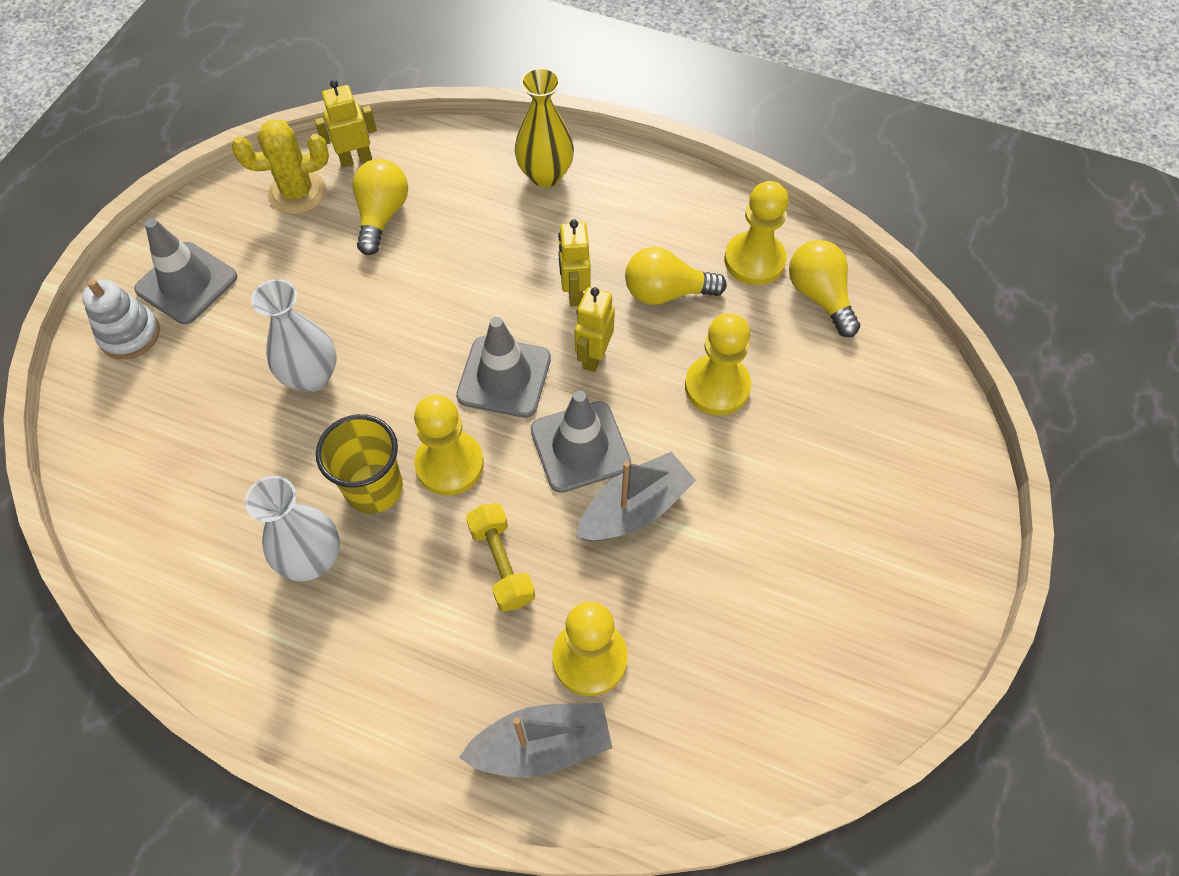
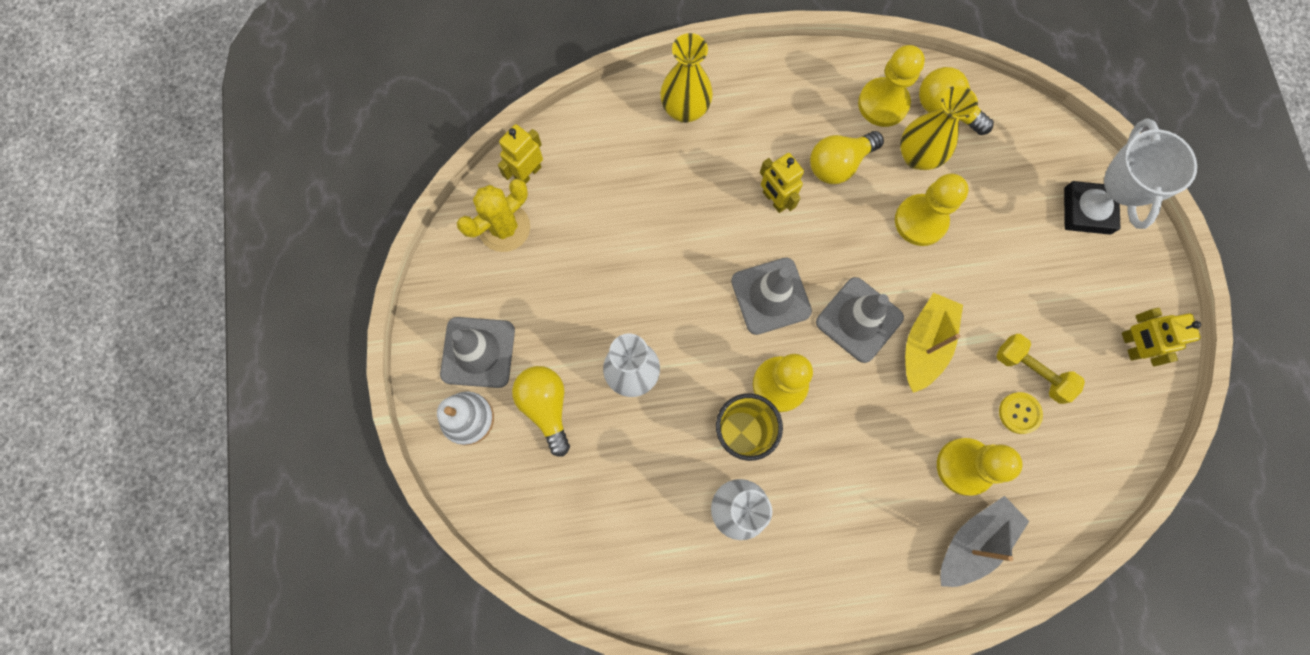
camera: 30 degrees left, 15 degrees up
(382, 215) = (585, 212): yellow light bulb -> yellow light bulb (546, 407)
(502, 564) = (865, 436): yellow dumbbell -> yellow dumbbell (1031, 371)
(593, 356) = (822, 244): yellow robot -> yellow robot (1130, 345)
(635, 509) = (925, 345): grey boat -> yellow boat
(694, 637) = (1019, 413): none -> yellow button
(757, 325) = (917, 156): none -> yellow vase
(920, 470) = (1087, 211): none -> white trophy

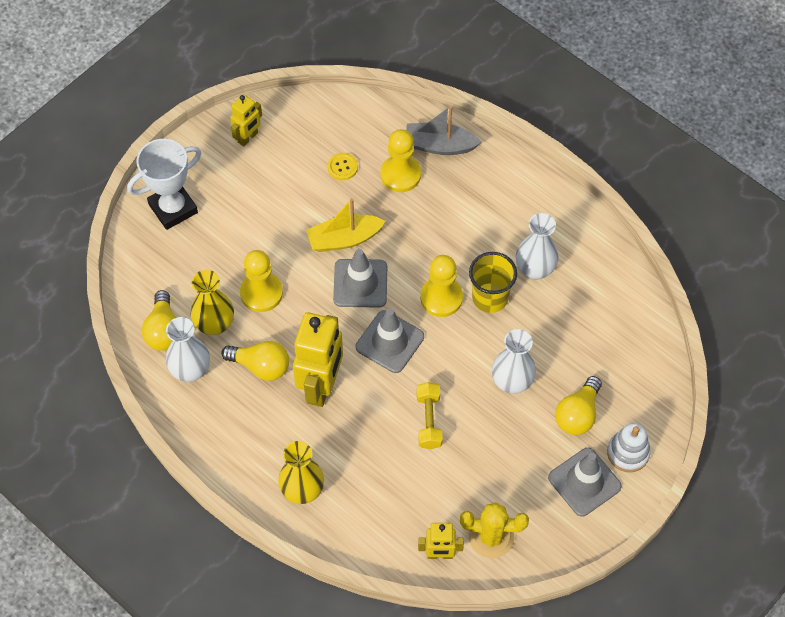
camera: 130 degrees left, 15 degrees down
(774, 200) = (321, 386): yellow robot -> yellow robot, size x1.87
(883, 103) = (190, 370): yellow pawn -> white vase
(1031, 371) = (310, 176): yellow dumbbell -> yellow dumbbell (429, 421)

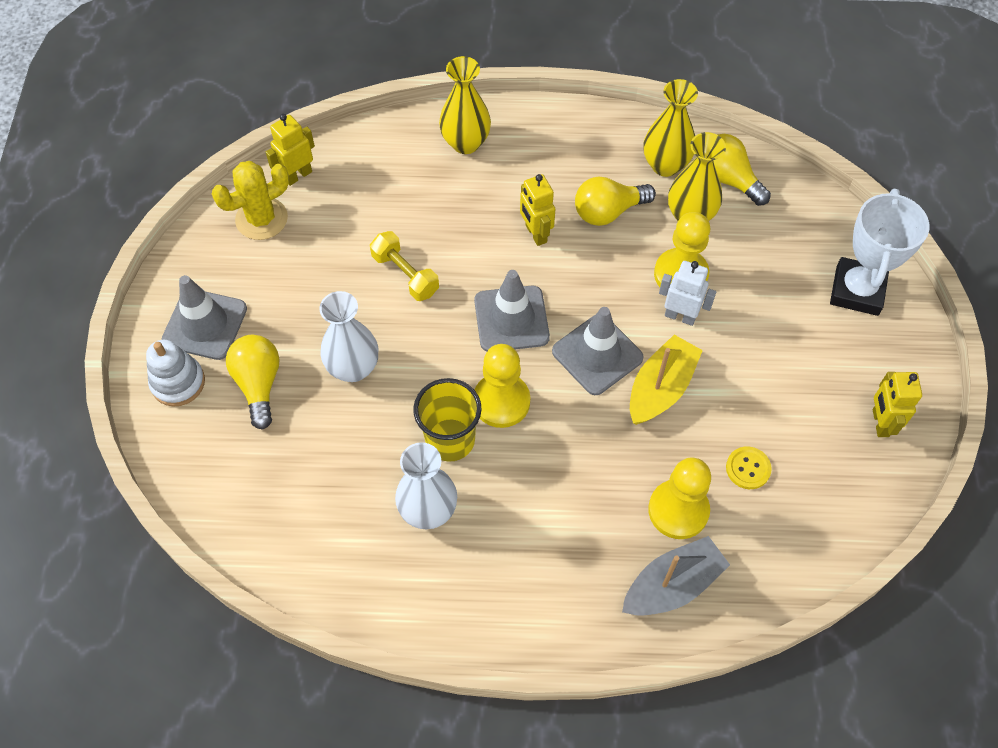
camera: 140 degrees right, 0 degrees up
(190, 370) = (665, 165): white vase -> yellow vase
(289, 269) = (680, 316): none -> white robot
(321, 386) = (535, 234): yellow robot -> yellow robot, size x0.54

